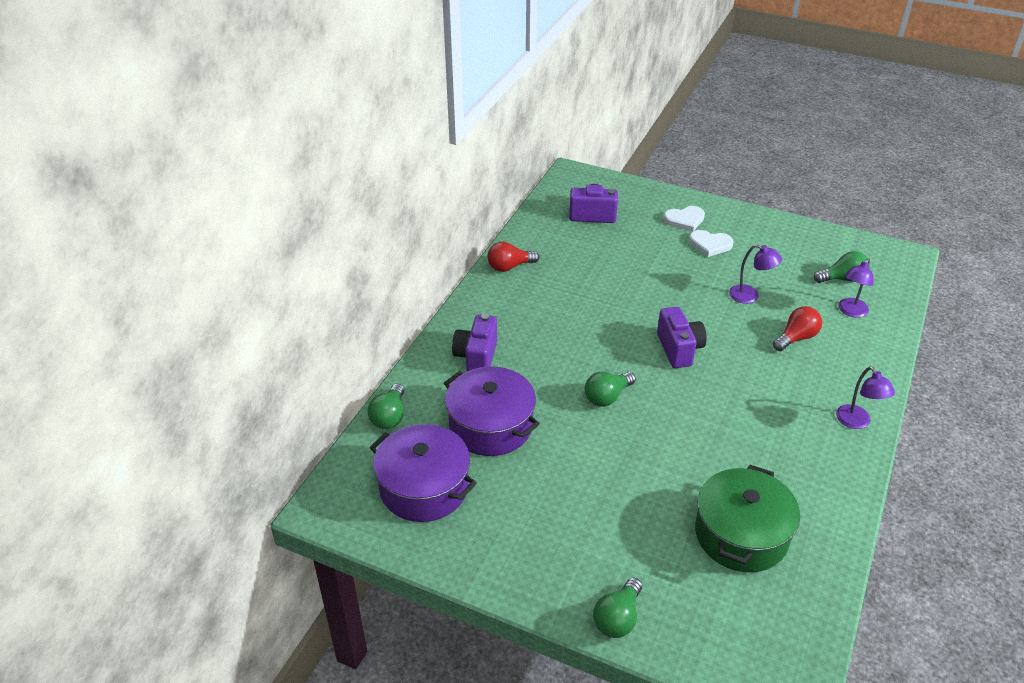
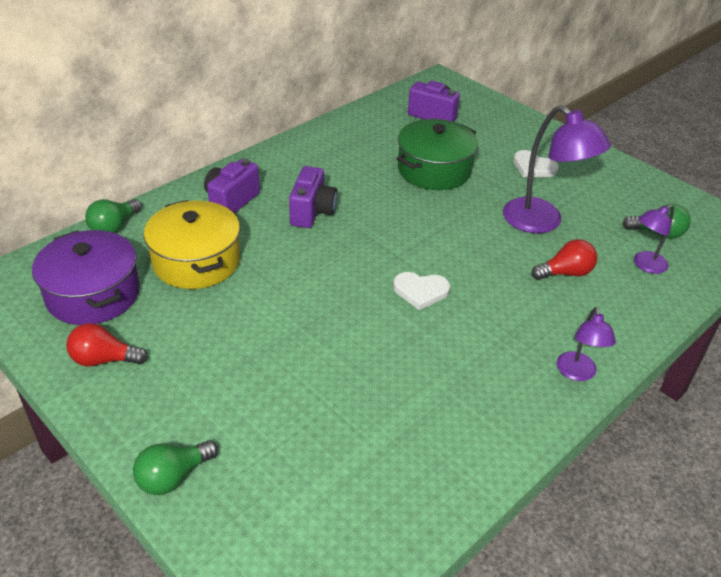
camera: 20 degrees right, 0 degrees up
(491, 425) = (196, 261): purple pot -> yellow pot
(509, 267) = (321, 137): red light bulb -> red light bulb (104, 359)
(607, 397) = (326, 269): green light bulb -> none
(679, 349) = (431, 248): purple camera -> purple camera (312, 212)
(685, 220) = (523, 140): white heart -> white heart (420, 291)
(741, 534) = (365, 441): green pot -> green pot (434, 170)
(750, 296) = (542, 222): purple lamp -> purple lamp, size x1.83

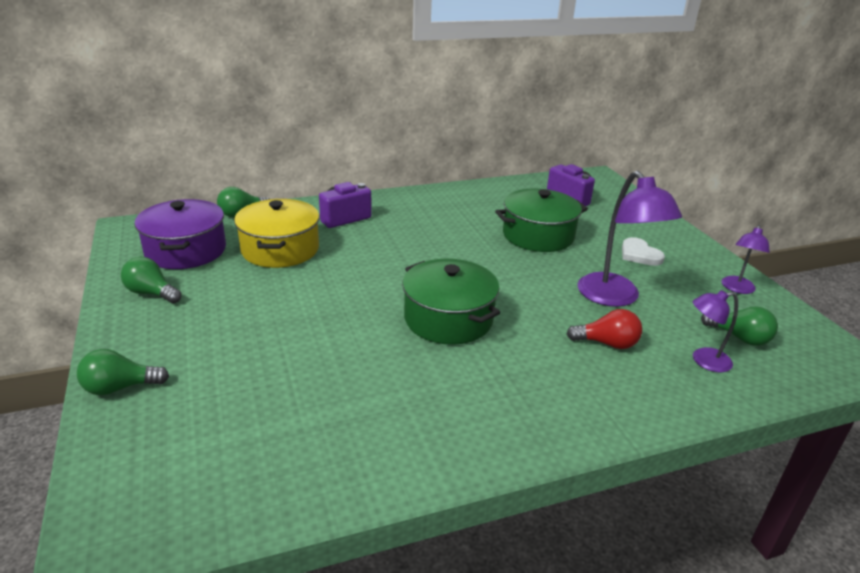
camera: 25 degrees right, 10 degrees down
(104, 359) = (151, 293): red light bulb -> green light bulb
(312, 212) = (403, 240): purple camera -> none
(420, 291) = (448, 319): white heart -> green pot
(577, 373) = (552, 430): purple lamp -> purple lamp (737, 289)

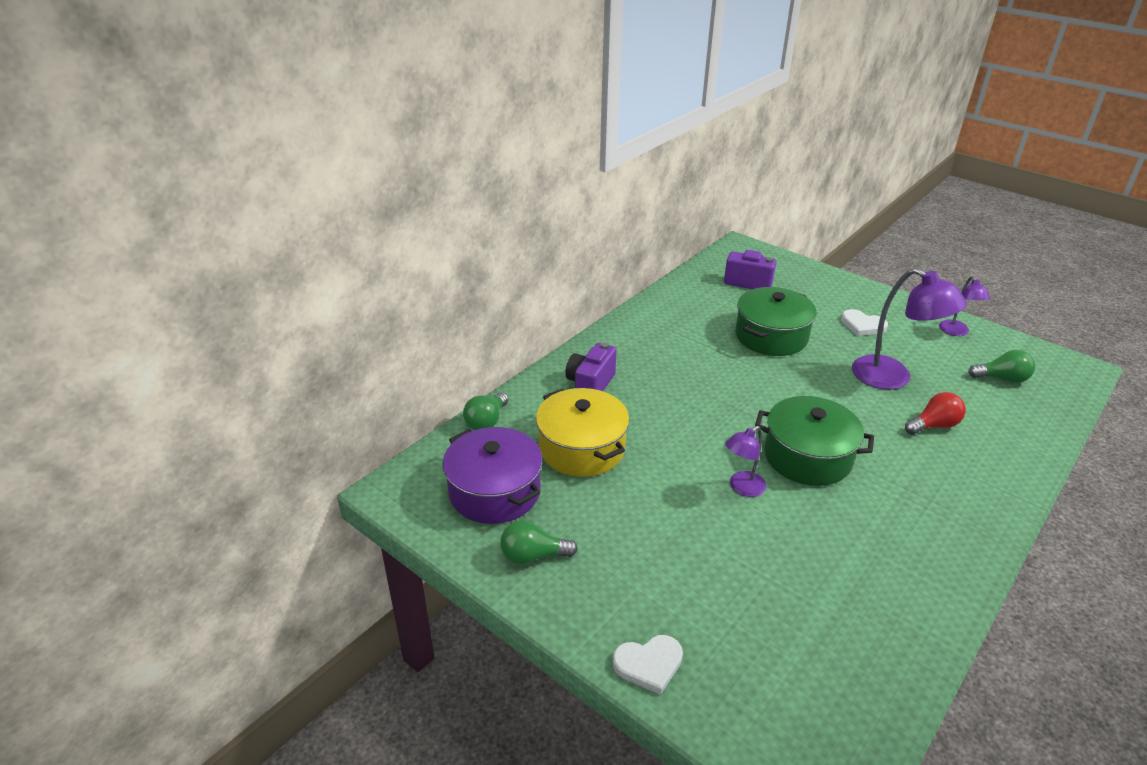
camera: 30 degrees left, 5 degrees up
(120, 387) = (649, 664): green light bulb -> white heart
(704, 361) = (1003, 411): purple lamp -> purple lamp (742, 488)

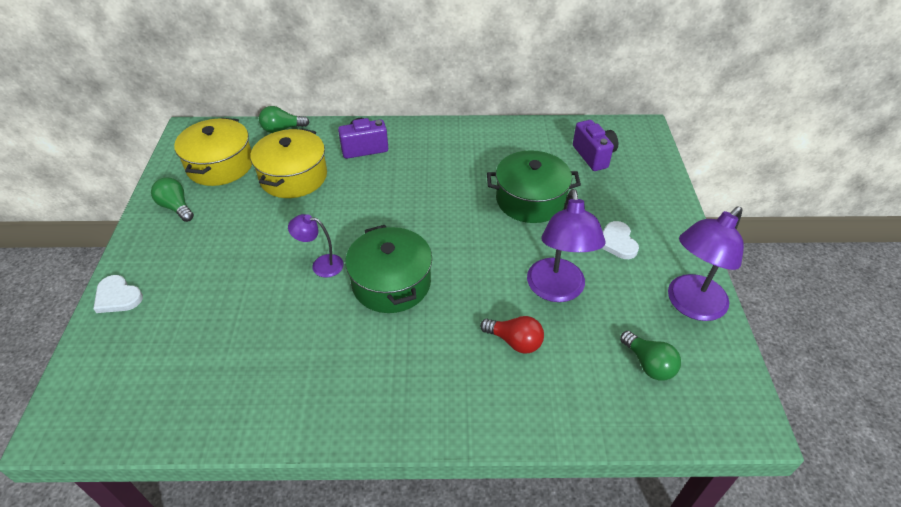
camera: 50 degrees right, 10 degrees up
(495, 491) = (220, 165): purple pot -> yellow pot
(956, 332) = (690, 305): purple lamp -> purple lamp, size x1.83

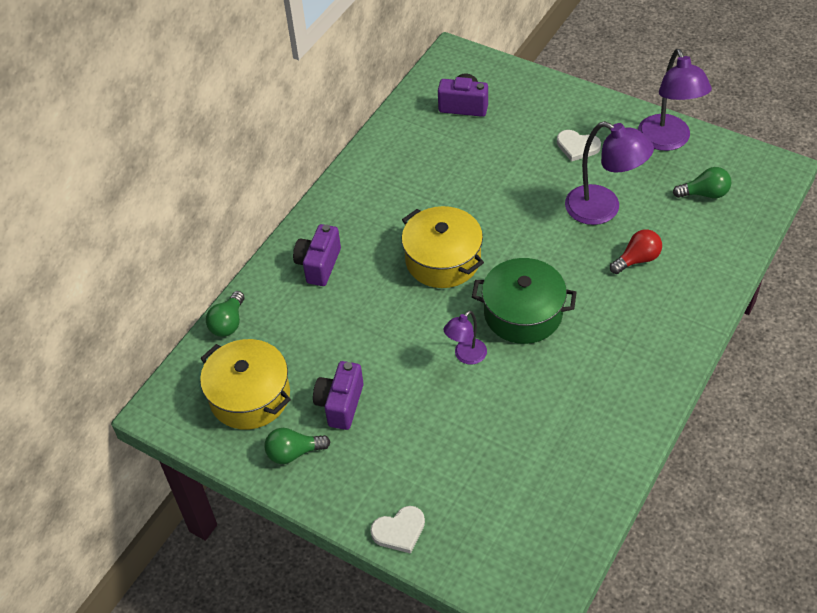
camera: 55 degrees left, 5 degrees up
(233, 212) = (340, 404): none -> purple camera
(293, 177) = (320, 338): yellow pot -> yellow pot (443, 260)
(530, 200) = (488, 175): green pot -> none

